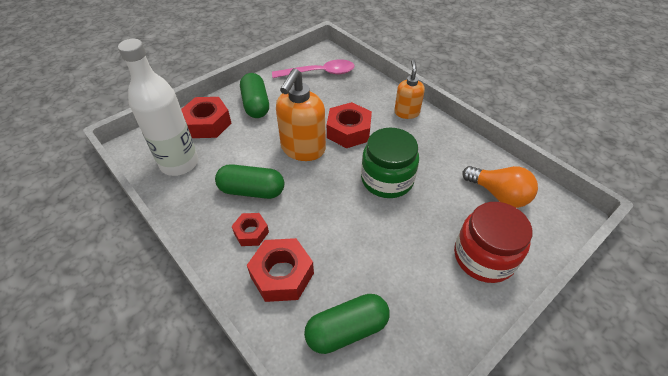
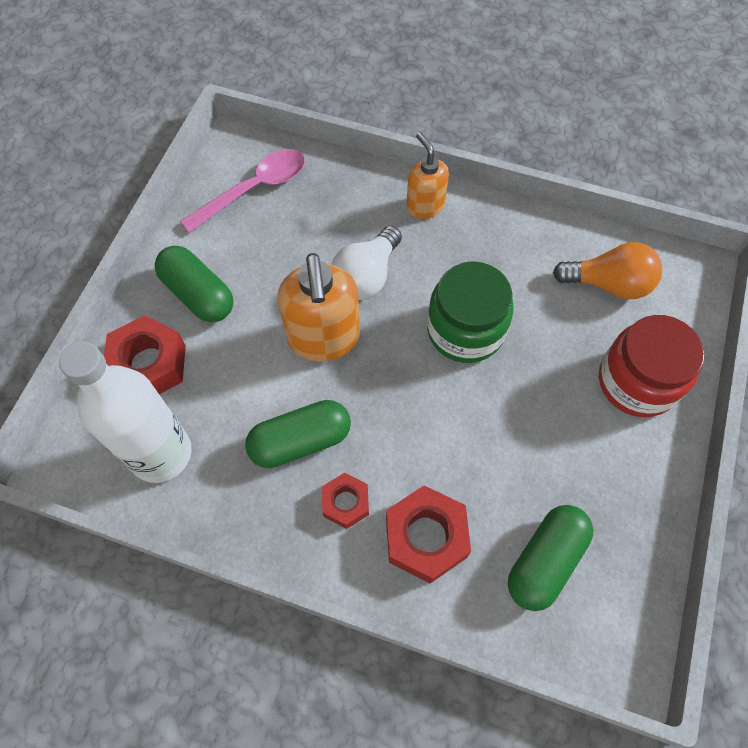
camera: 30 degrees left, 15 degrees up
(348, 131) = (366, 276): red nut -> white light bulb

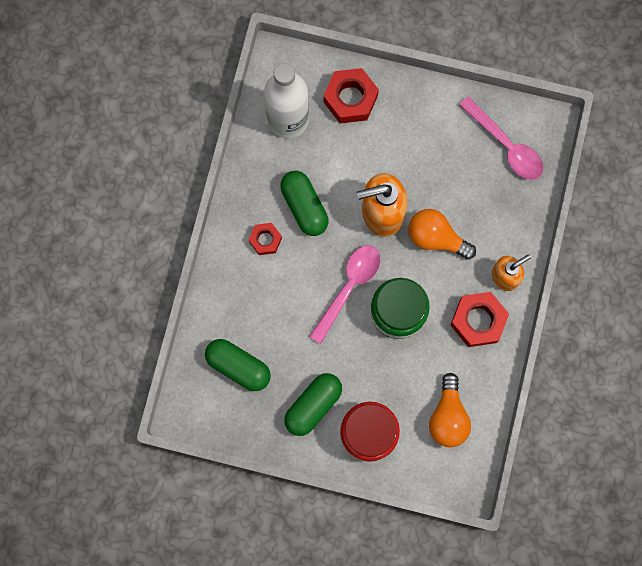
camera: 85 degrees right, 15 degrees up
(198, 294) = (408, 121): green capsule -> green capsule (313, 405)
(366, 276) = (436, 237): white light bulb -> orange light bulb
(426, 537) = (247, 291): red nut -> red nut (478, 321)
(428, 390) = (349, 287): none -> pink spoon

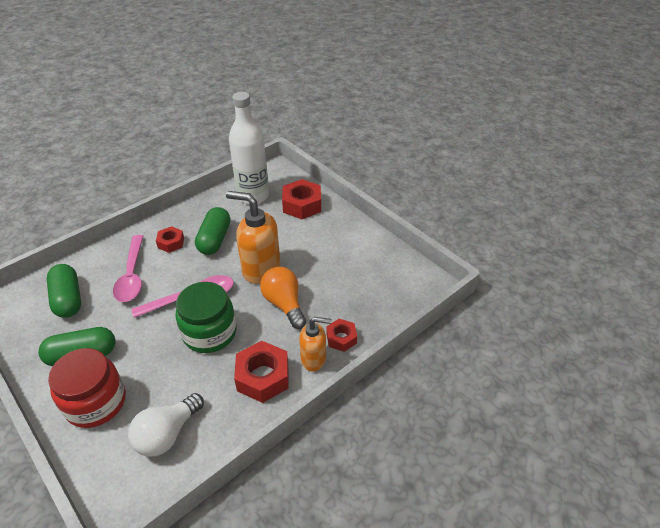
camera: 35 degrees right, 35 degrees down
(448, 416) = (167, 434): orange light bulb -> white light bulb
(506, 145) = (387, 279): pink spoon -> pink spoon (132, 275)
(512, 240) = (341, 338): none -> red nut

